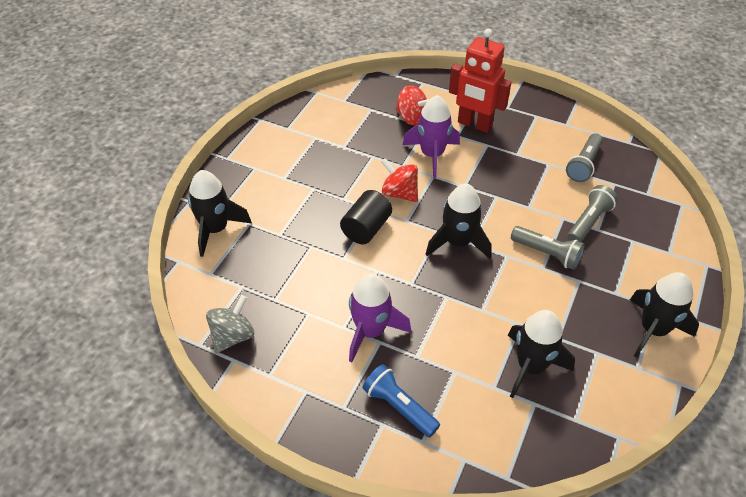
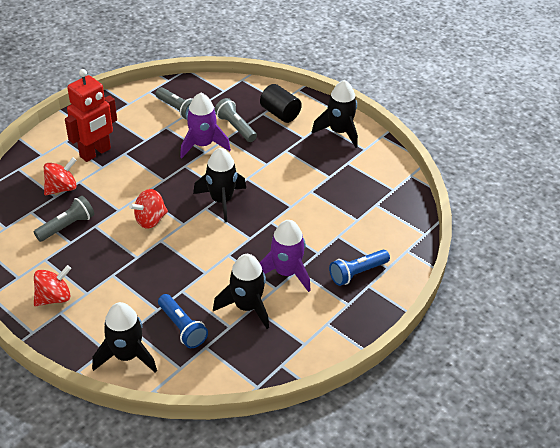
camera: 75 degrees left, 5 degrees down
(233, 336) = (257, 361): grey spinning top -> none
(262, 260) = (182, 327): none -> blue flashlight
(271, 158) = (54, 298): none -> red spinning top
(366, 228) = (179, 250): black cylinder -> black cylinder (280, 113)
(432, 155) = (116, 188): purple rocket -> purple rocket (202, 145)
(531, 366) = (347, 197): black rocket -> black rocket (247, 307)
(547, 253) = (255, 157): grey flashlight -> grey flashlight (67, 226)

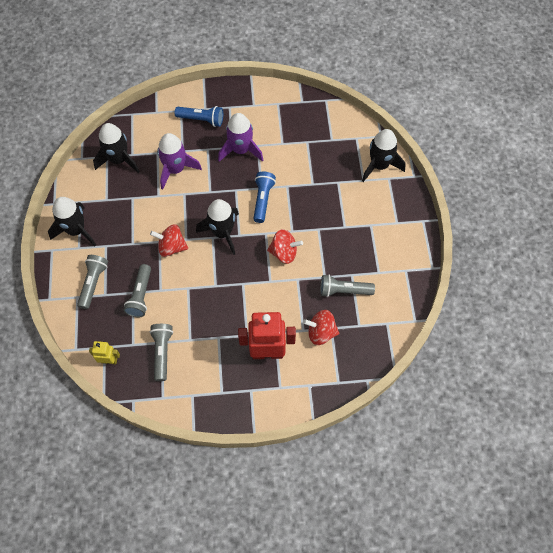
camera: 135 degrees left, 20 degrees up
(54, 298) = (393, 236): red spinning top -> red spinning top (171, 247)
(182, 327) = (334, 160): blue flashlight -> blue flashlight (262, 200)
(202, 145) = (183, 296): purple rocket -> purple rocket (176, 169)
(211, 87) = (109, 360): none -> yellow robot
(247, 307) = (286, 146): black rocket -> black rocket (119, 160)
(280, 113) = (93, 283): black cylinder -> grey flashlight

